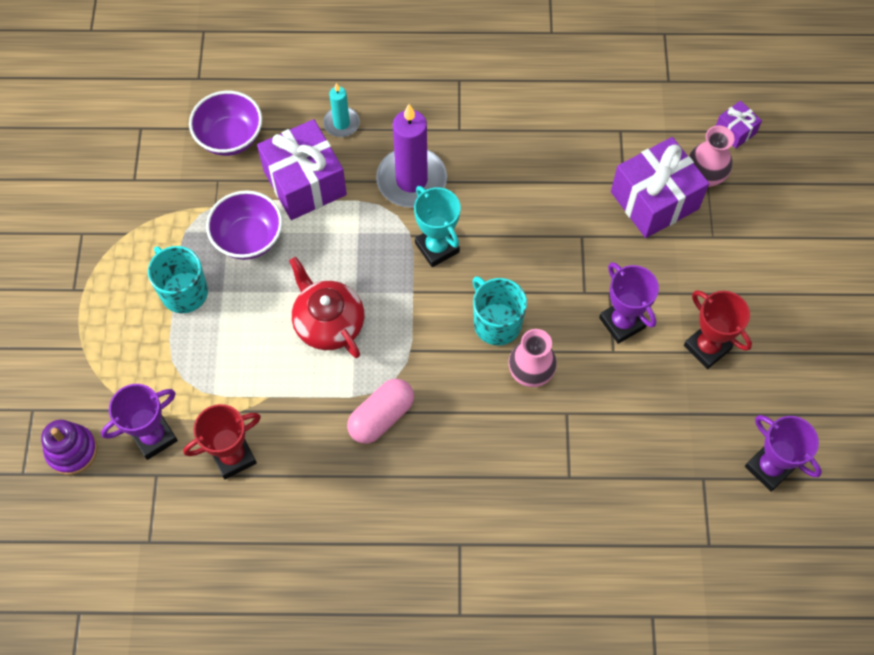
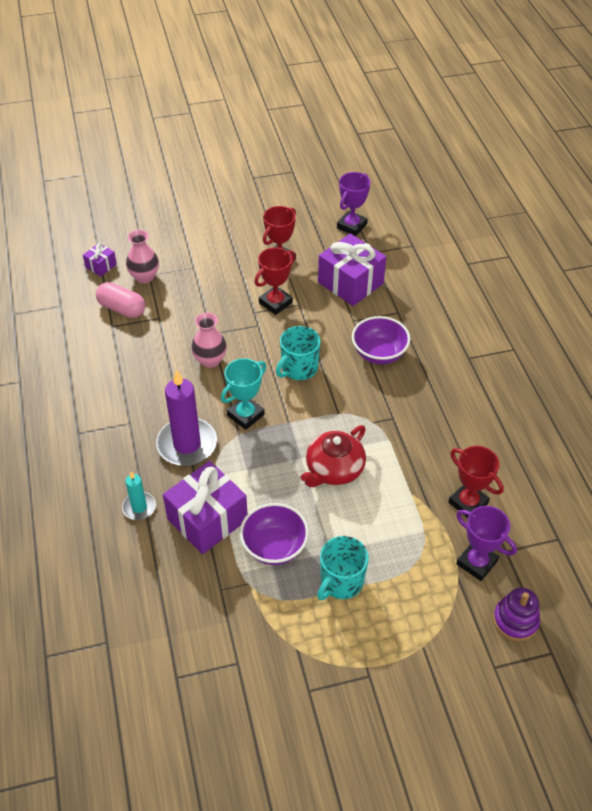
camera: 105 degrees left, 15 degrees down
(230, 138) = (172, 592): purple bowl -> purple bowl (379, 353)
(381, 417) = (398, 419): pink capsule -> pink capsule (122, 309)
(530, 373) = (331, 343): pink vase -> pink vase (210, 360)
(622, 322) = (275, 303): purple trophy -> red trophy
(654, 200) = (171, 299): purple gift -> purple gift (350, 283)

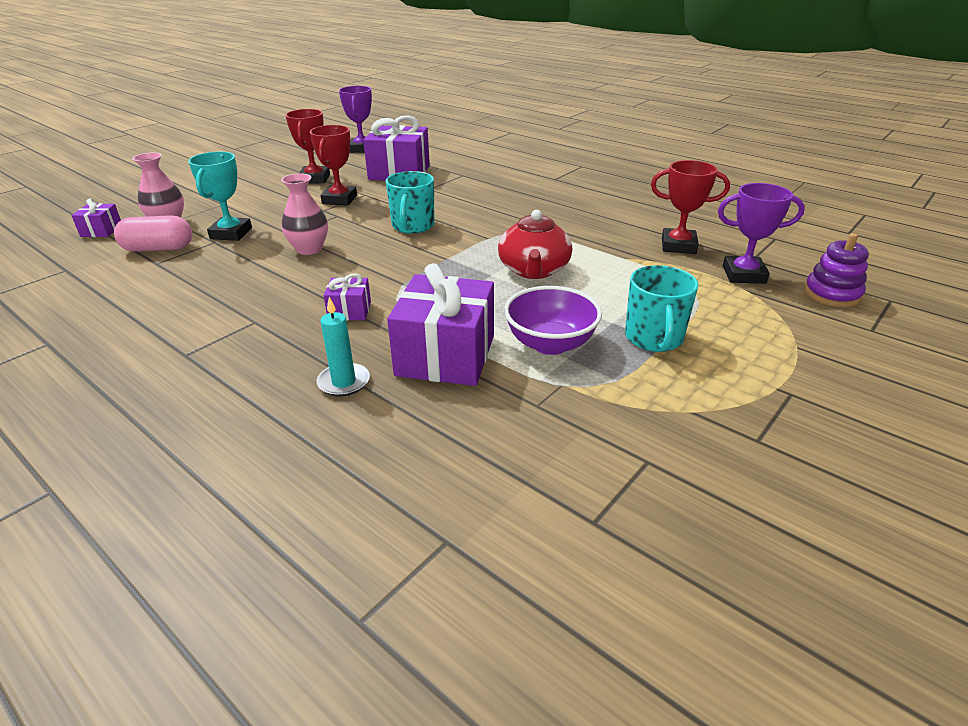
camera: 35 degrees left, 15 degrees down
(187, 444) = (349, 311): purple candle -> purple gift
(245, 415) = (394, 269): turquoise trophy -> turquoise trophy (231, 233)
(379, 353) = (477, 197): purple bowl -> none

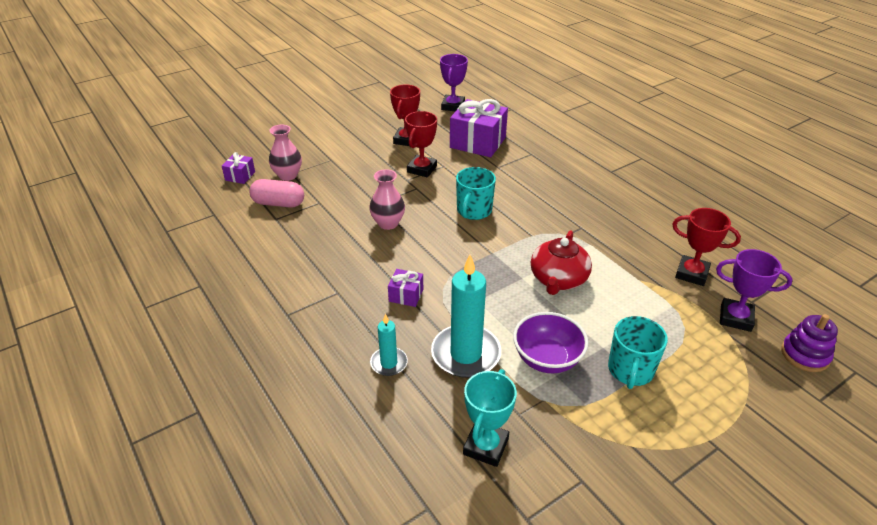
camera: 15 degrees right, 5 degrees up
(231, 233) = (332, 195): turquoise trophy -> turquoise trophy (485, 446)
(445, 355) = (466, 354): purple gift -> turquoise candle

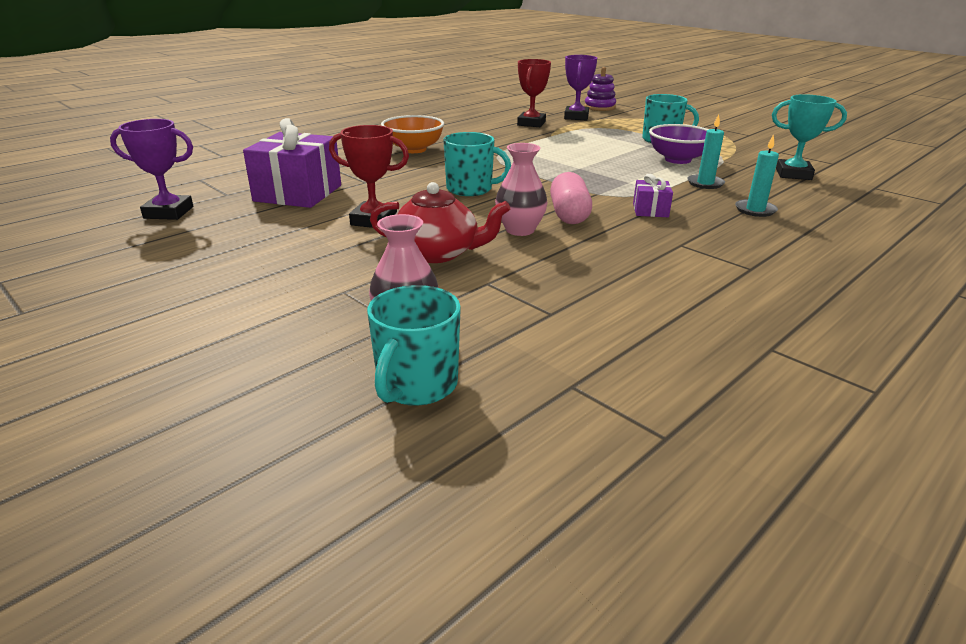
camera: 100 degrees left, 10 degrees down
(240, 176) = (416, 385): purple gift -> turquoise mug
(278, 203) = (504, 318): pink capsule -> pink capsule (569, 214)
(406, 140) = (280, 236): red trophy -> none
(466, 354) = (705, 183): turquoise candle -> turquoise candle, size x0.53
(558, 279) = (570, 157): red teapot -> red teapot (437, 253)
(581, 190) = (414, 149): none -> orange bowl

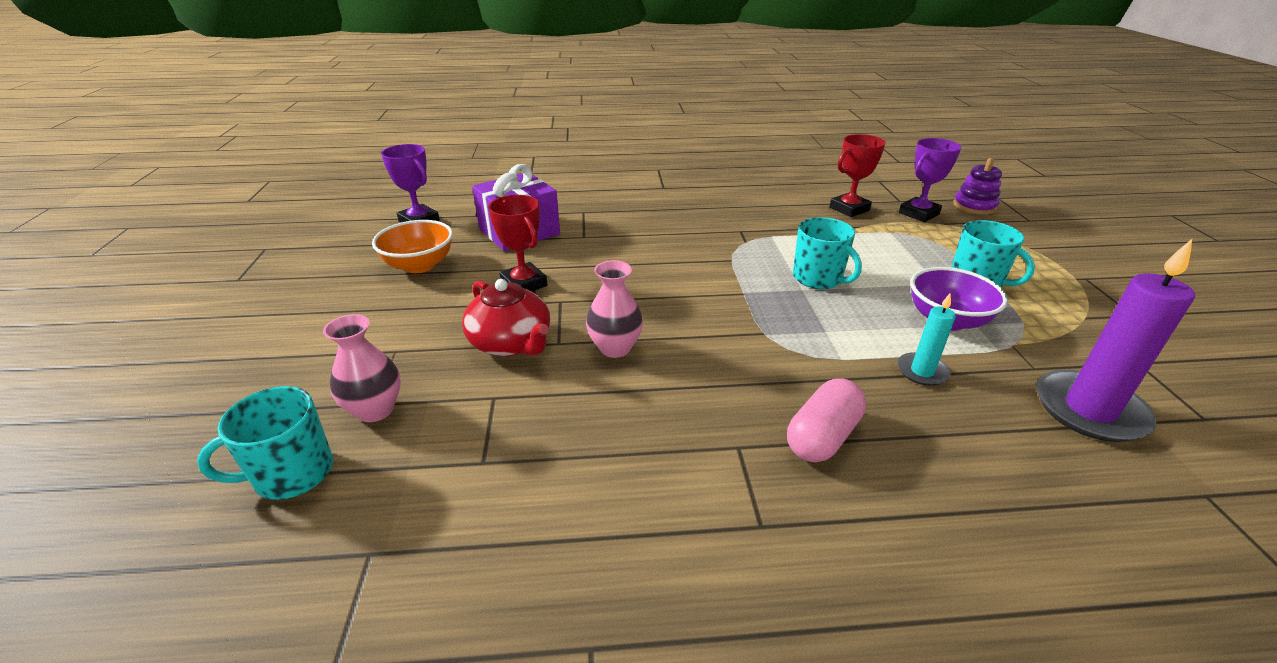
camera: 40 degrees right, 5 degrees up
(414, 149) = (679, 210): orange bowl -> orange bowl (419, 265)
(470, 189) = (652, 278): turquoise mug -> turquoise mug (818, 278)
(569, 214) = (690, 349): pink capsule -> pink capsule (822, 436)
(650, 210) = (784, 382): purple gift -> none
(755, 210) = (921, 443): turquoise candle -> none
(793, 174) = (1089, 410): turquoise trophy -> purple candle

